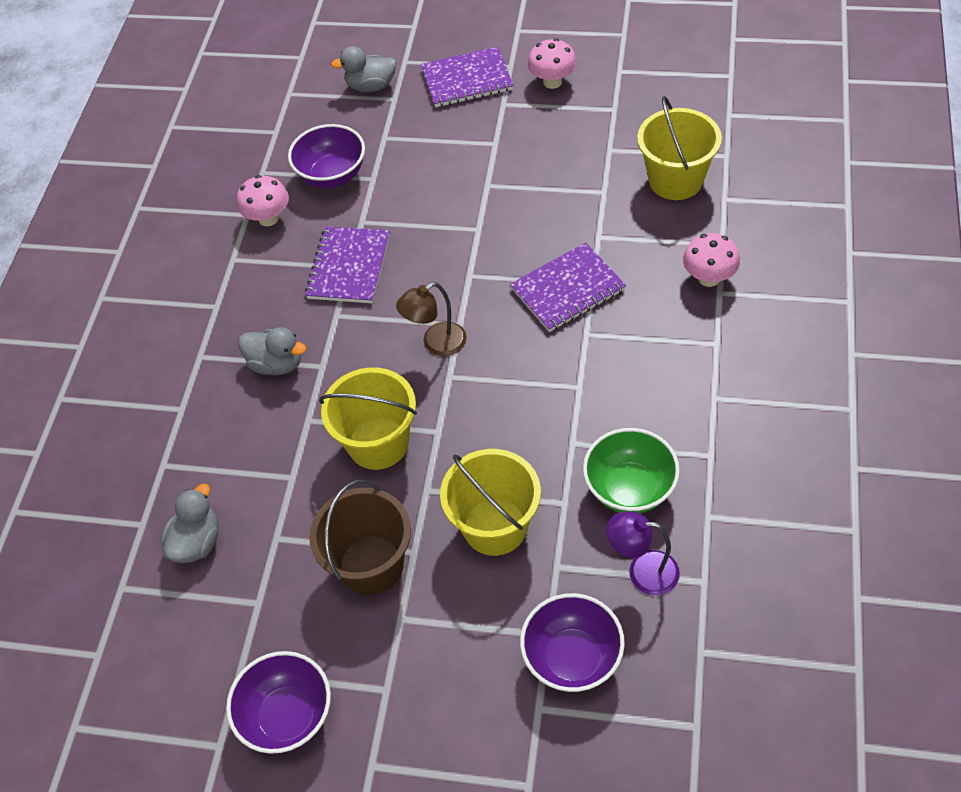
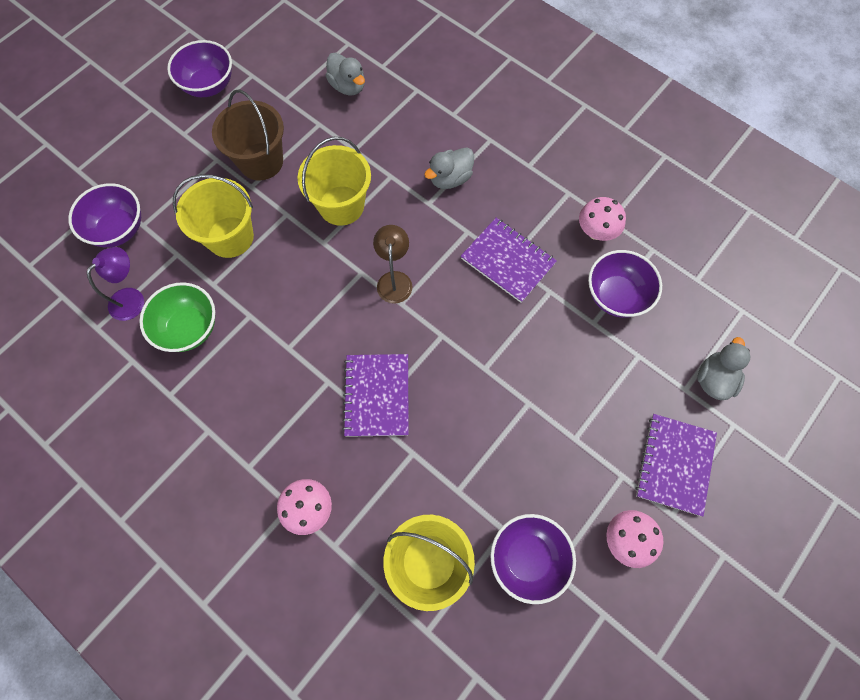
camera: 115 degrees right, 15 degrees up
(618, 127) = (527, 558): none -> purple bowl

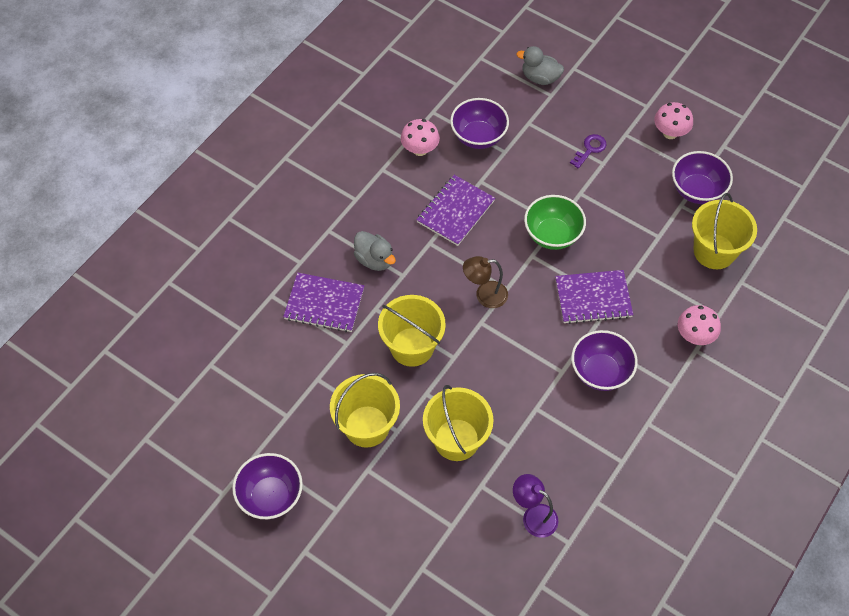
camera: 95 degrees left, 10 degrees down
(119, 229) = (459, 548): purple bowl -> purple bowl (600, 372)
(189, 328) = (556, 458): green bowl -> green bowl (552, 235)
(261, 161) = (367, 426): brown bucket -> yellow bucket
(348, 86) = (268, 358): grey duck -> none
(597, 426) = (590, 149): none -> purple key
(674, 464) = (610, 103): purple notebook -> purple notebook (324, 304)

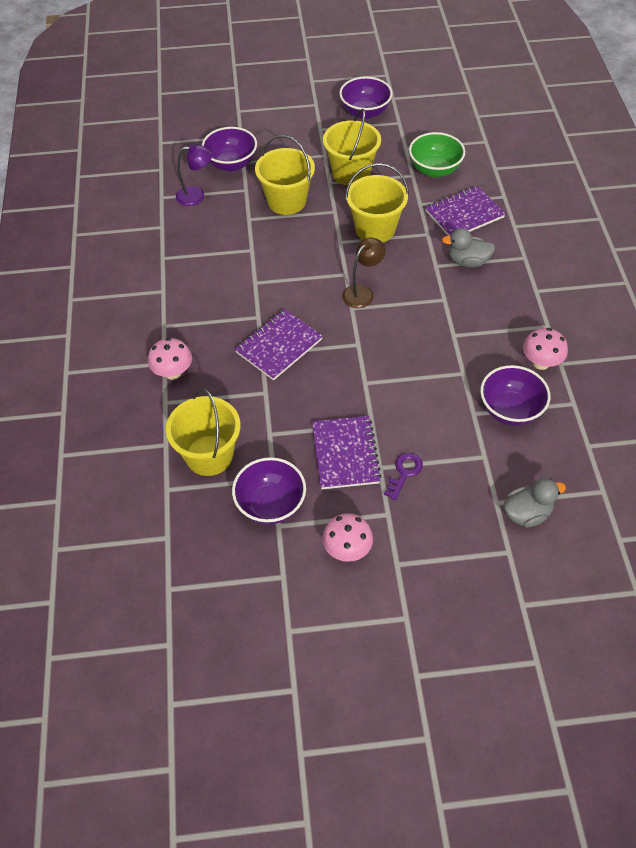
camera: 140 degrees right, 5 degrees down
(455, 211) = (453, 335): purple notebook -> purple notebook (345, 454)
(552, 235) = (359, 371): green bowl -> green bowl (434, 170)
(590, 149) = (404, 472): purple key -> purple key turned 150 degrees counterclockwise
(600, 372) = (226, 300): purple bowl -> purple bowl (231, 164)

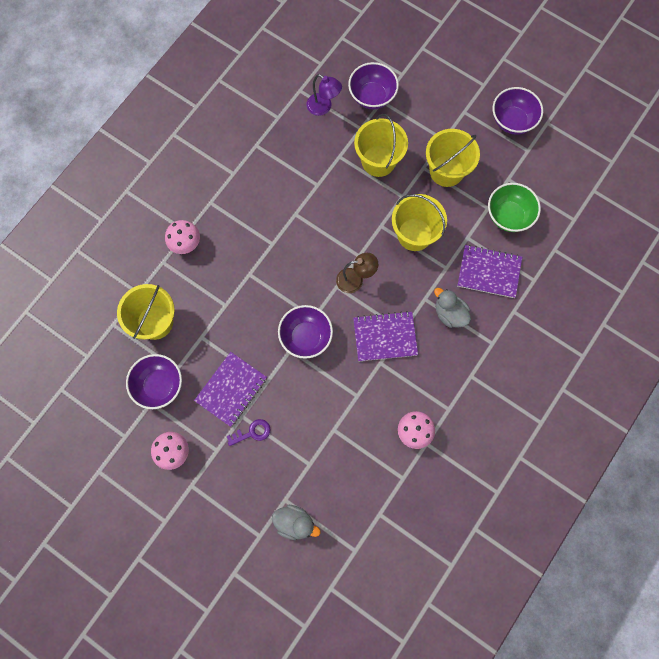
camera: 40 degrees right, 20 degrees up
(279, 346) = (264, 277): purple notebook -> purple notebook (385, 337)
(510, 410) = (358, 447): purple bowl -> purple bowl (306, 337)

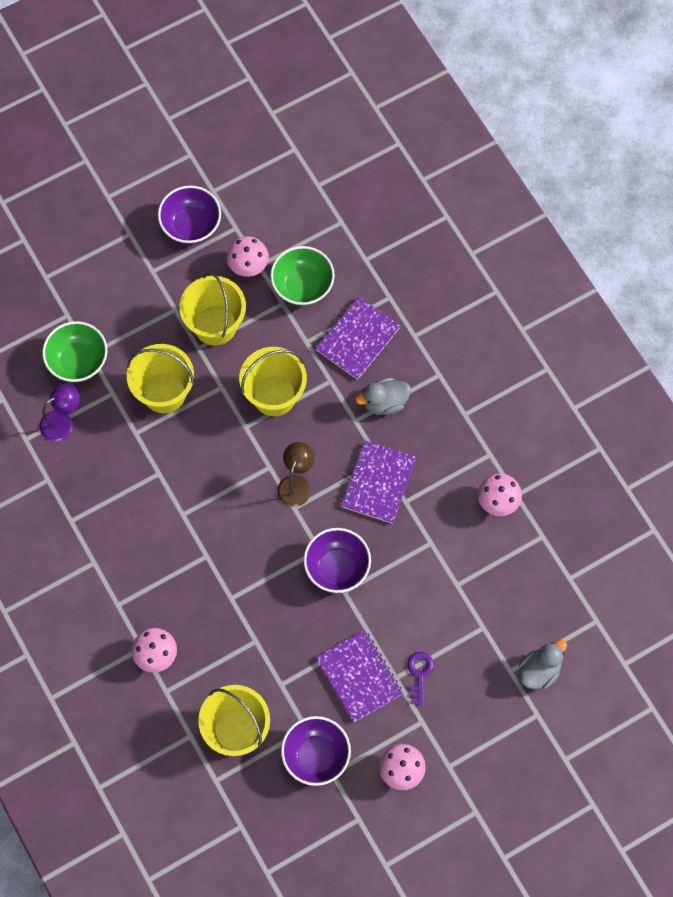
camera: 65 degrees left, 5 degrees down
(372, 96) = (78, 361): purple bowl -> green bowl
(503, 172) = (248, 266): none -> pink mushroom

